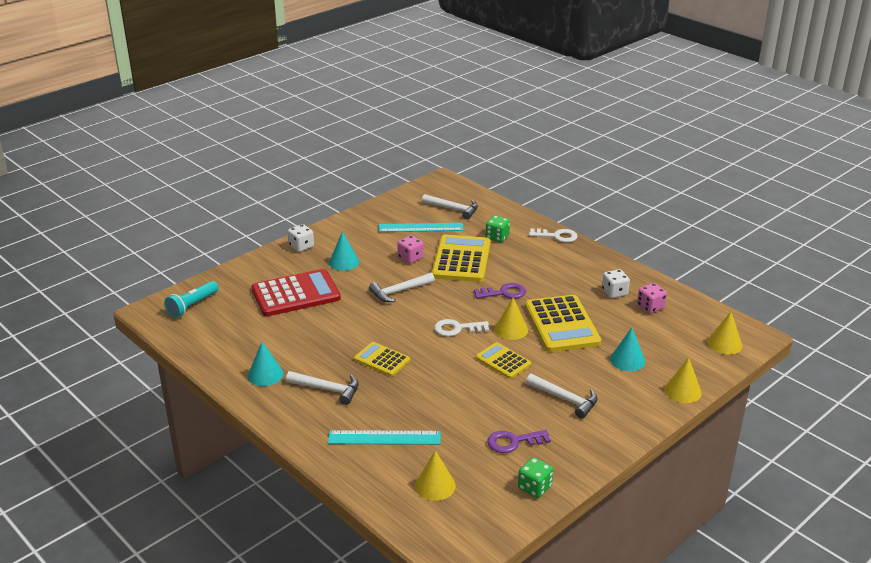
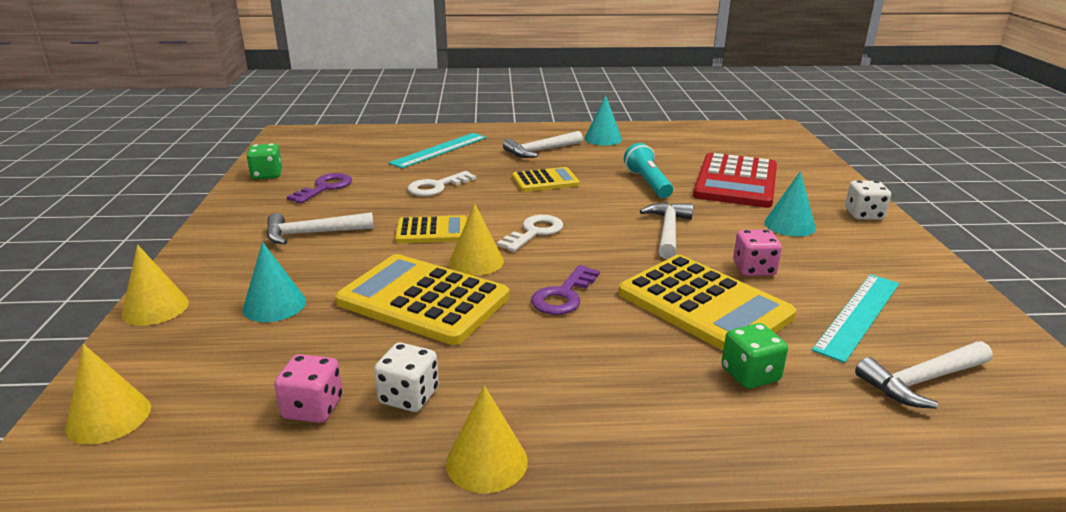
camera: 130 degrees right, 5 degrees down
(192, 306) = (767, 141): turquoise flashlight -> turquoise flashlight (648, 183)
(435, 485) = (354, 148): yellow cone -> yellow cone (486, 462)
(557, 236) = (682, 454): white key -> white key (436, 187)

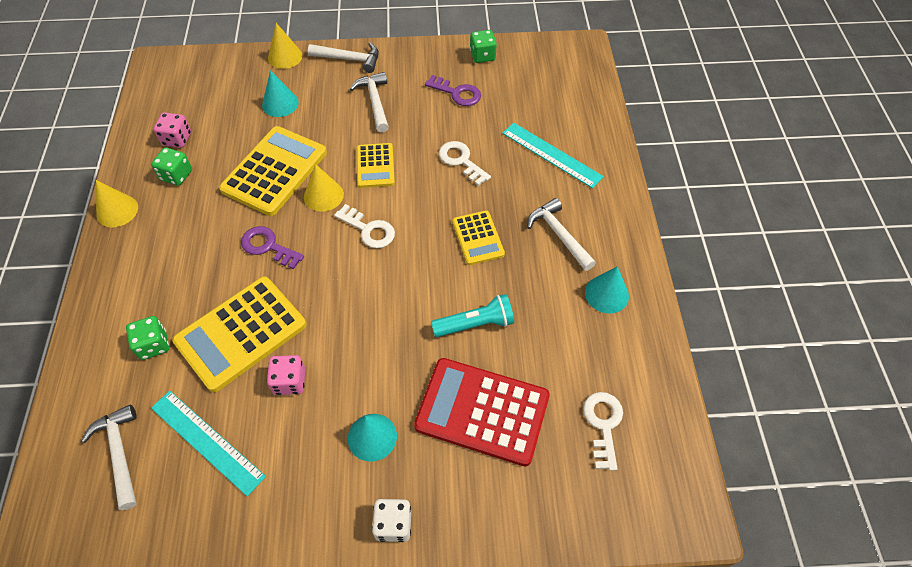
camera: 90 degrees right, 30 degrees up
(109, 417) = (189, 71): yellow cone -> none
(409, 396) = (176, 175): white dice -> green dice
(668, 231) = (365, 326): white hammer -> white hammer (349, 59)
(724, 145) = (603, 424): none -> white key

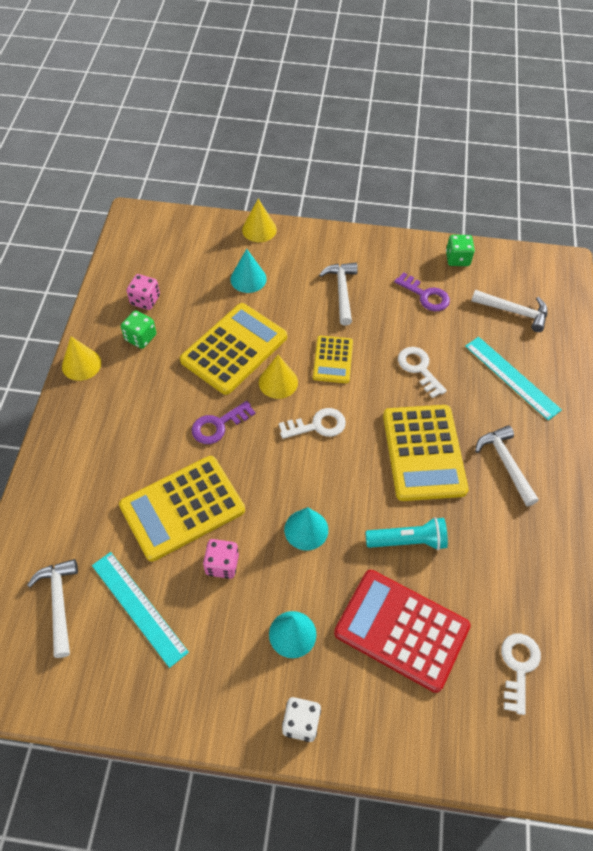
camera: 10 degrees right, 0 degrees up
(154, 345) = (101, 504): green dice -> none
(268, 246) = (218, 425): purple key -> purple key turned 75 degrees counterclockwise
(349, 59) = (322, 242): white hammer -> white hammer (514, 312)
(369, 230) = (317, 425): white key -> white key turned 60 degrees counterclockwise
(477, 238) = (423, 453): yellow calculator -> yellow calculator, size x1.79
(606, 294) = (544, 534): turquoise cone -> turquoise cone (306, 529)

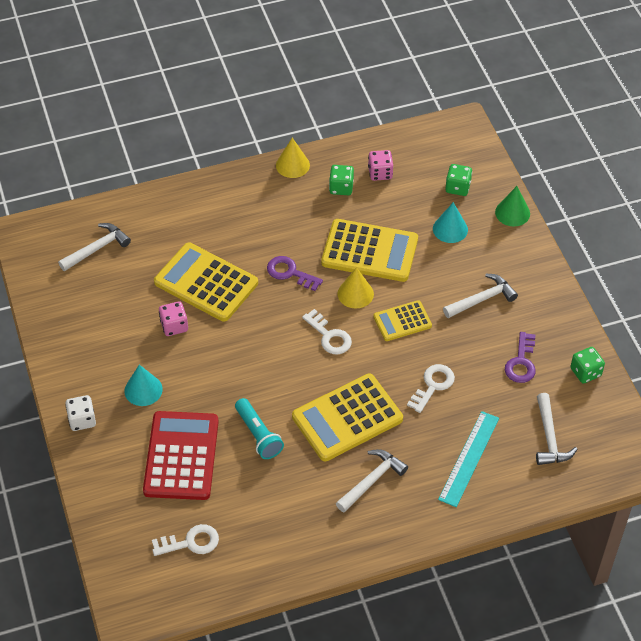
camera: 65 degrees right, 5 degrees down
(138, 608) = (116, 293): turquoise ruler -> none
(204, 253) = (457, 187): none -> green dice
(259, 229) = (512, 213): yellow cone -> green cone
(306, 529) = (231, 365): turquoise cone -> none

